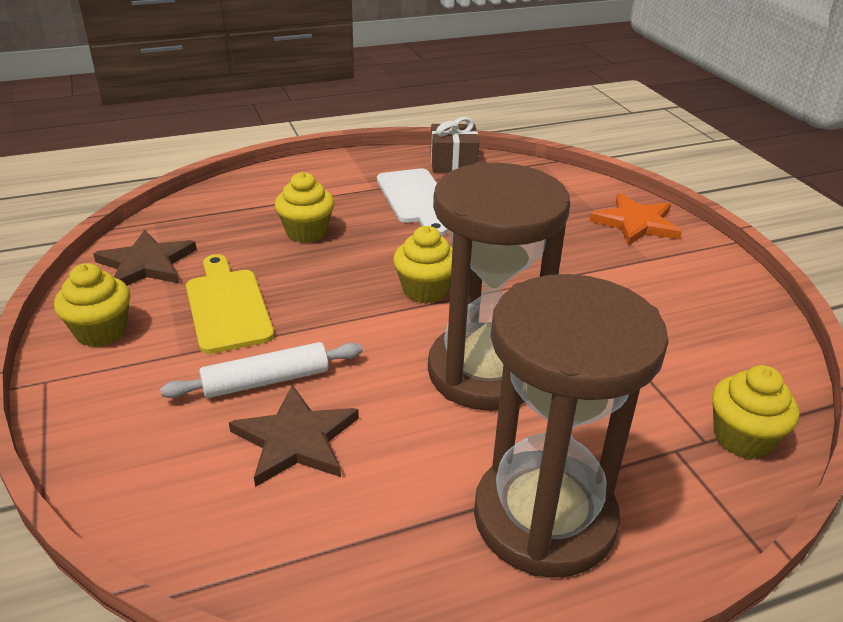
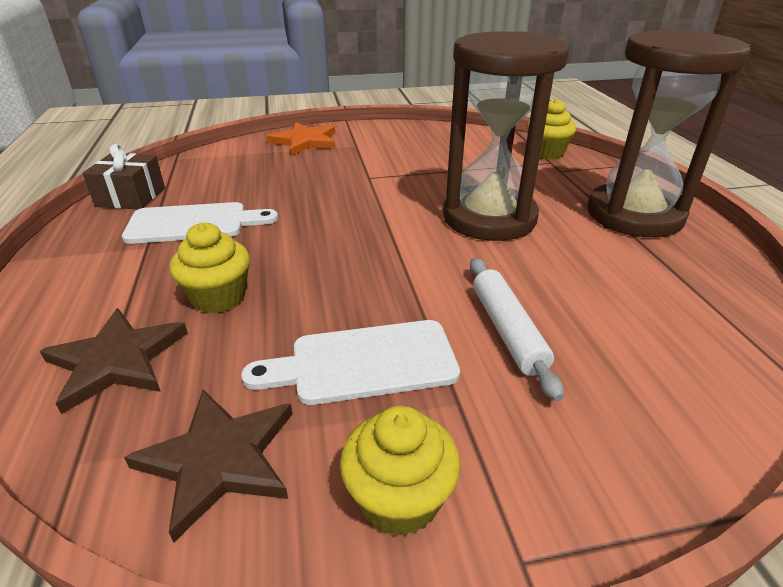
camera: 80 degrees left, 0 degrees up
(227, 306) = (364, 363): yellow cutting board -> white cutting board
(296, 440) = (589, 313): brown star -> brown star (117, 360)
(425, 290) = (369, 233): yellow cupcake -> none

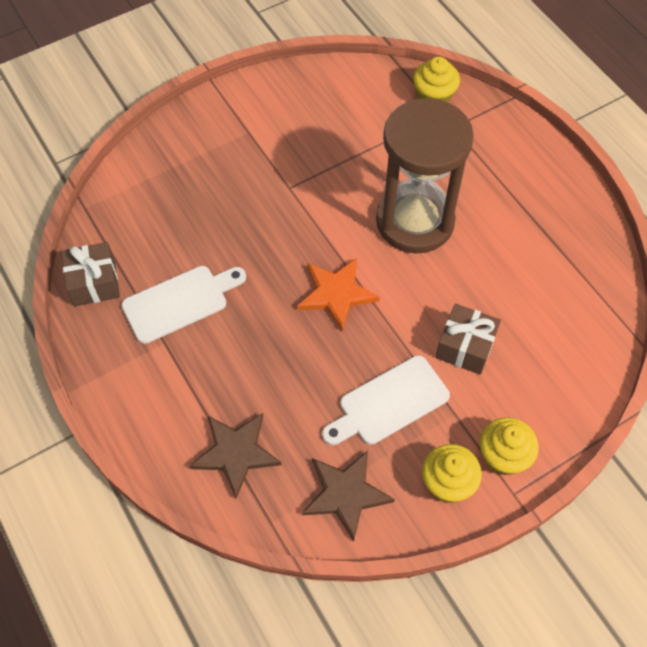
camera: 20 degrees left, 25 degrees up
(218, 297) = (261, 378): yellow cupcake -> yellow cupcake (503, 456)
(305, 141) = (193, 138): orange star -> orange star (336, 294)
(507, 331) = (465, 347): white rolling pin -> brown gift
(634, 215) = (524, 183): brown hourglass -> none

